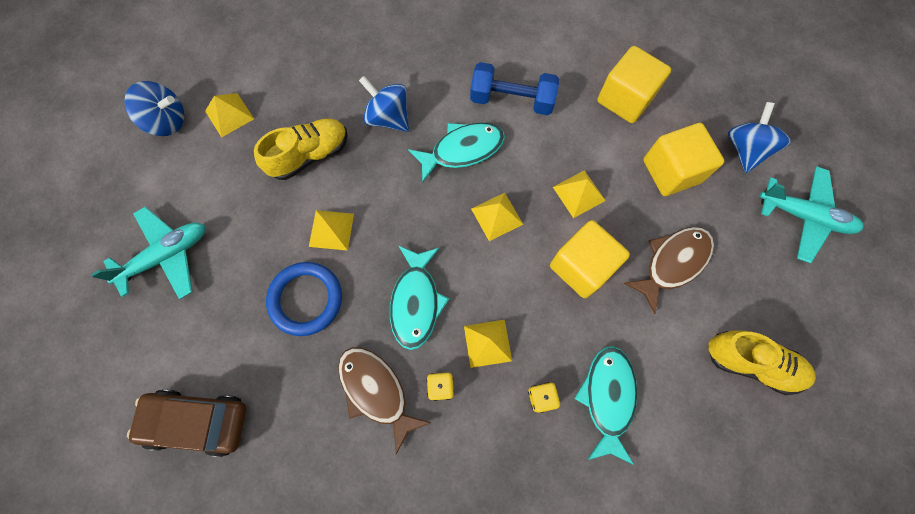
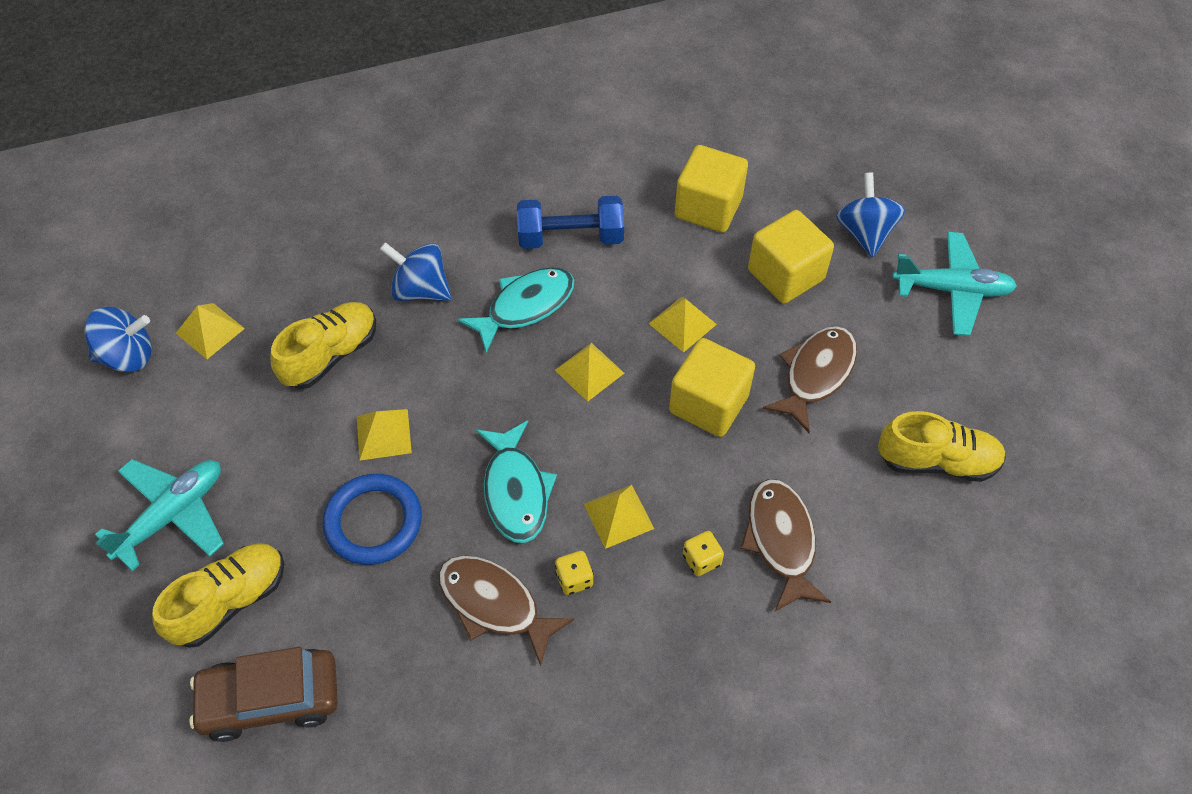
camera: 15 degrees left, 15 degrees down
(189, 335) = (230, 601): none -> yellow shoe
(607, 398) = (781, 541): turquoise fish -> brown fish

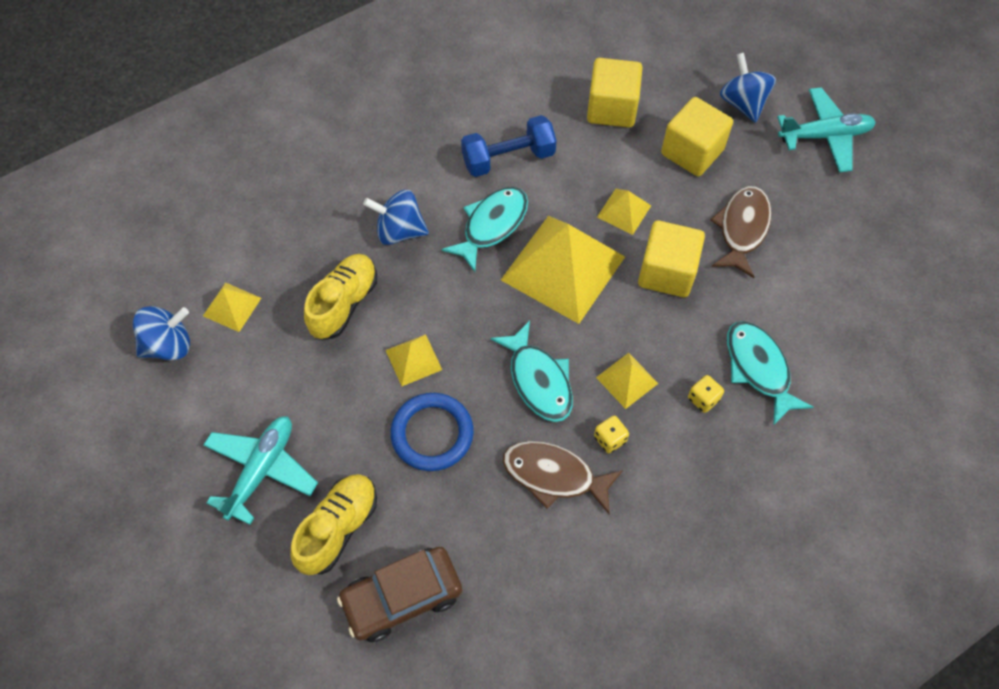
camera: 15 degrees left, 5 degrees up
(589, 371) = (563, 268): yellow pyramid -> yellow pyramid, size x2.18
(781, 541) = (758, 369): brown fish -> turquoise fish
(937, 461) = (856, 277): yellow shoe -> none

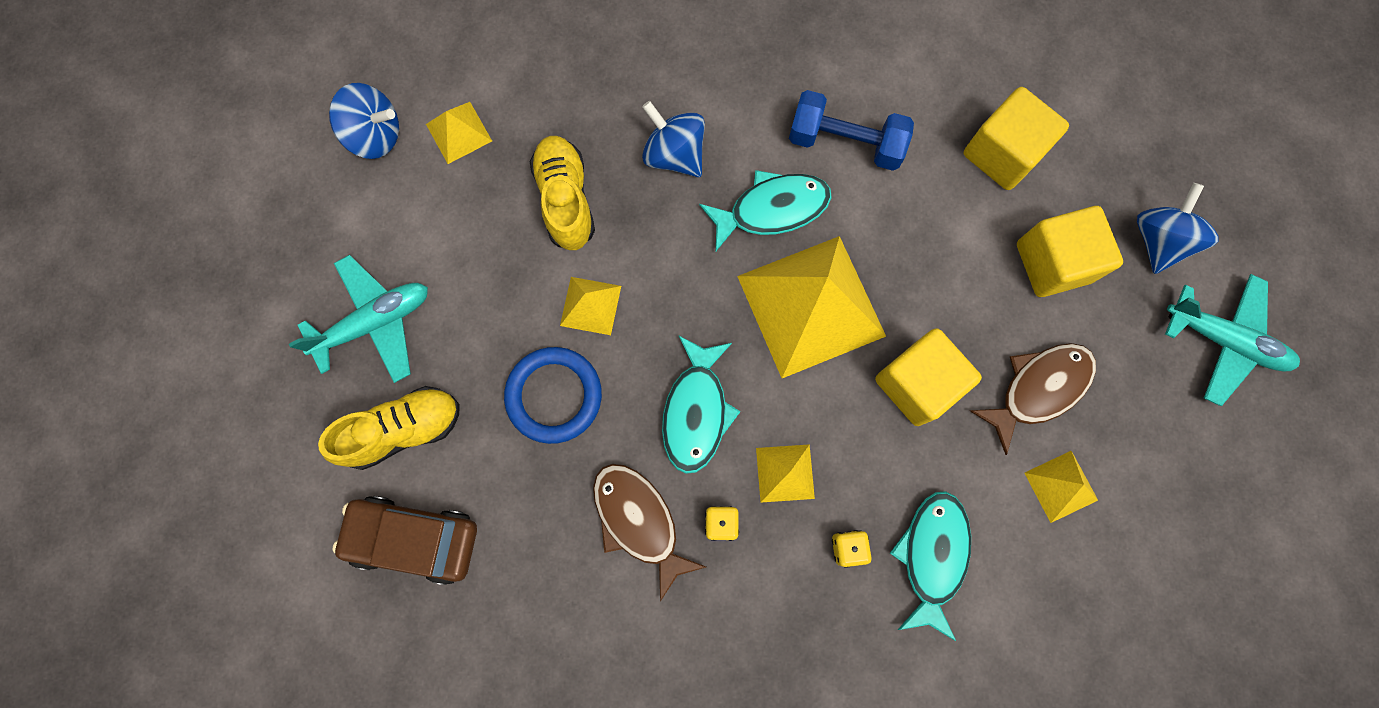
camera: 35 degrees right, 15 degrees up
(344, 303) = (565, 199): yellow shoe -> yellow shoe turned 75 degrees counterclockwise
(624, 211) = (923, 283): yellow pyramid -> yellow pyramid (1060, 486)

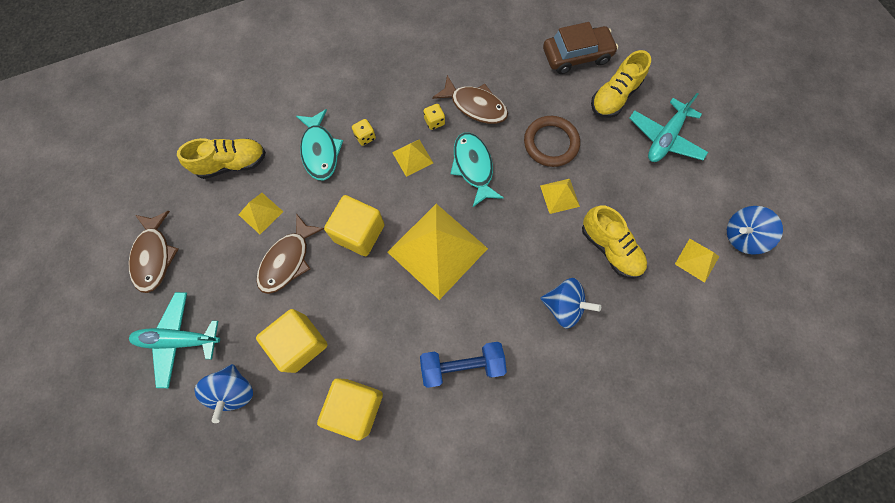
camera: 155 degrees right, 5 degrees down
(554, 396) = (551, 143): blue ring -> brown ring
(772, 209) = (487, 298): turquoise fish -> none
(1087, 600) = (232, 164): none -> yellow shoe
(1244, 487) = (154, 256): none -> brown fish

